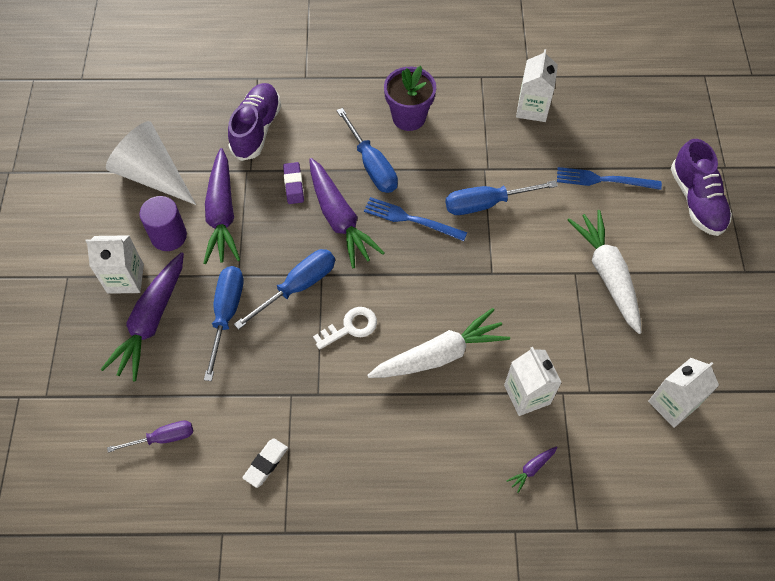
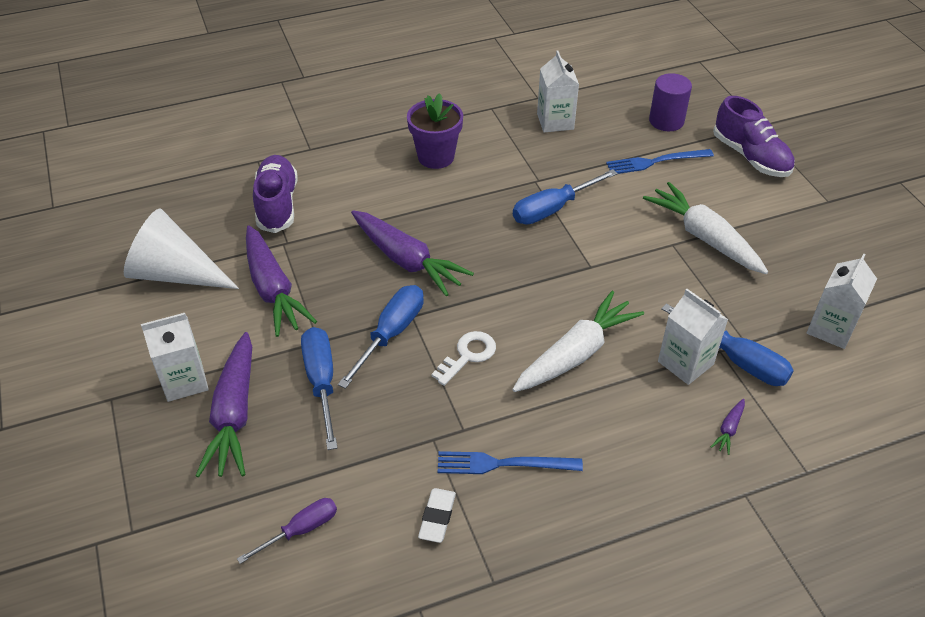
camera: 20 degrees left, 15 degrees down
(169, 236) = (219, 326): purple cylinder -> purple cylinder (666, 121)
(293, 185) = (342, 243): purple eraser -> none
(372, 165) = (418, 206): blue screwdriver -> blue screwdriver (737, 360)
(411, 219) = (483, 242): blue fork -> blue fork (503, 464)

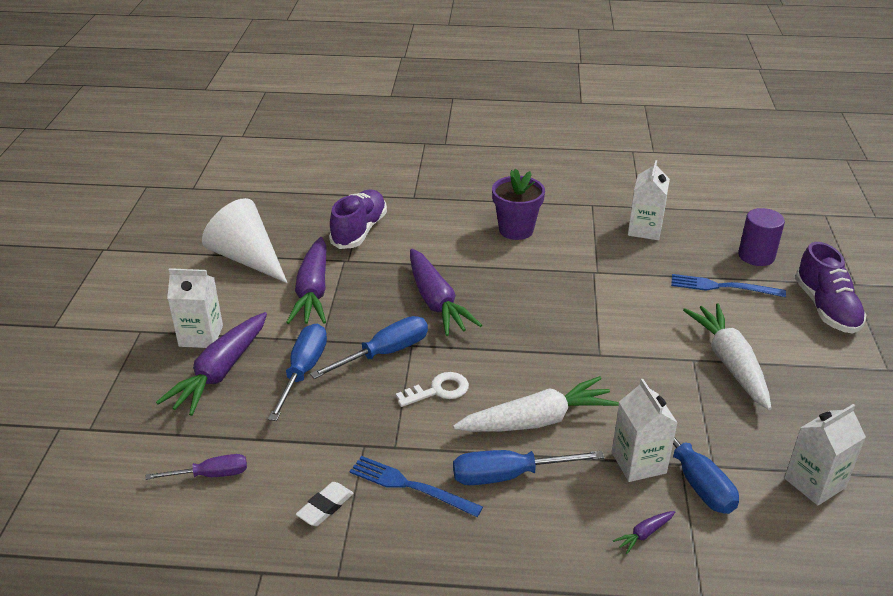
camera: 25 degrees right, 10 degrees down
(553, 209) = (594, 298): blue screwdriver -> blue screwdriver (508, 476)

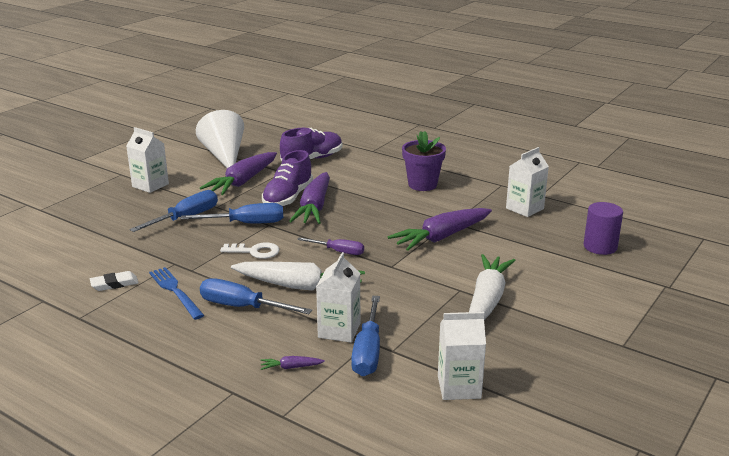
camera: 30 degrees right, 10 degrees down
(211, 475) = (74, 249): purple screwdriver -> purple screwdriver (339, 251)
(220, 372) = (139, 205): purple carrot -> purple carrot (441, 237)
(722, 287) = (543, 256): blue fork -> none
(826, 308) = (619, 293): purple shoe -> purple shoe (288, 197)

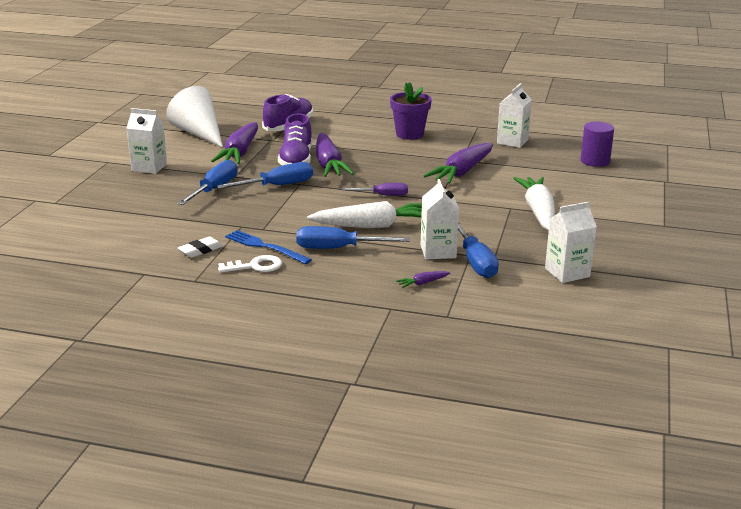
camera: 20 degrees left, 0 degrees up
(255, 251) = (308, 206): white key -> white key (255, 266)

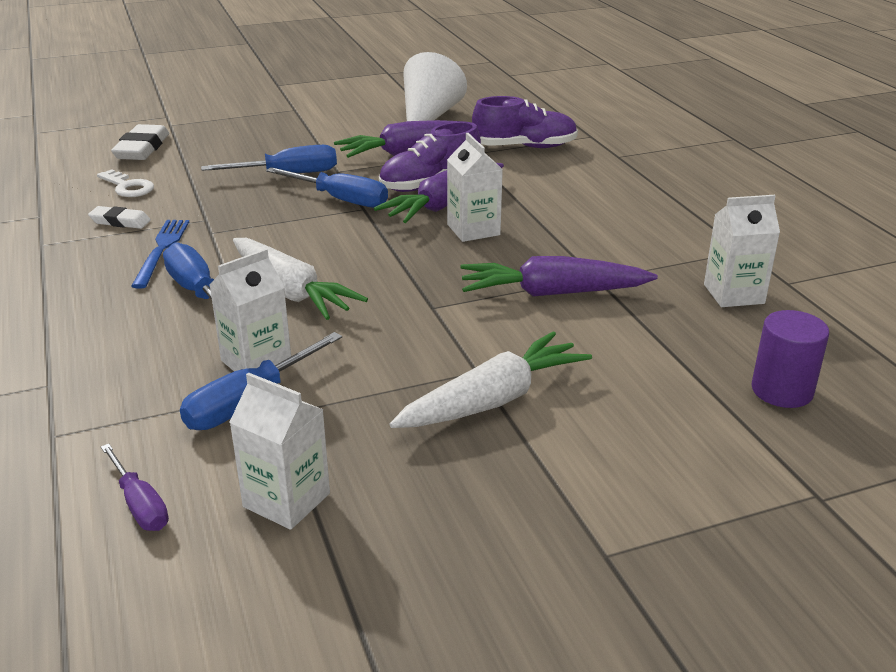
camera: 55 degrees right, 5 degrees up
(83, 220) = (142, 148): none -> white eraser
(149, 167) = (305, 129): white carton -> white carton (473, 230)
(255, 266) = (104, 262): white key -> white key (128, 187)
(383, 195) = (395, 267): purple screwdriver -> purple screwdriver (140, 505)
(409, 134) = (625, 217): purple flower pot -> none
(422, 283) = (143, 383): purple carrot -> none

